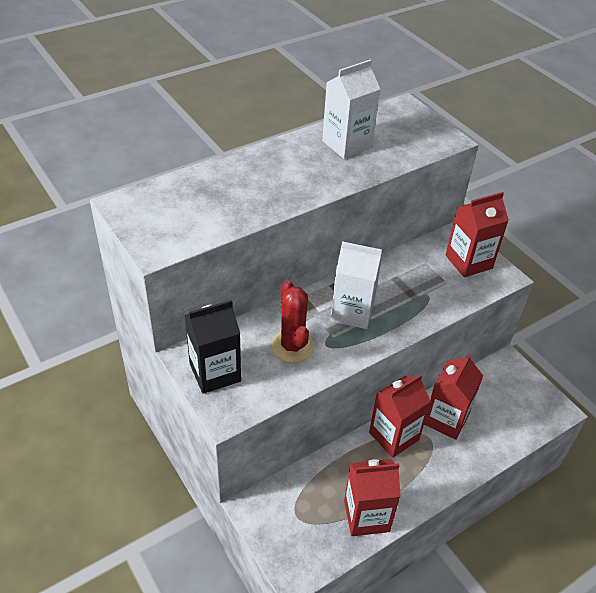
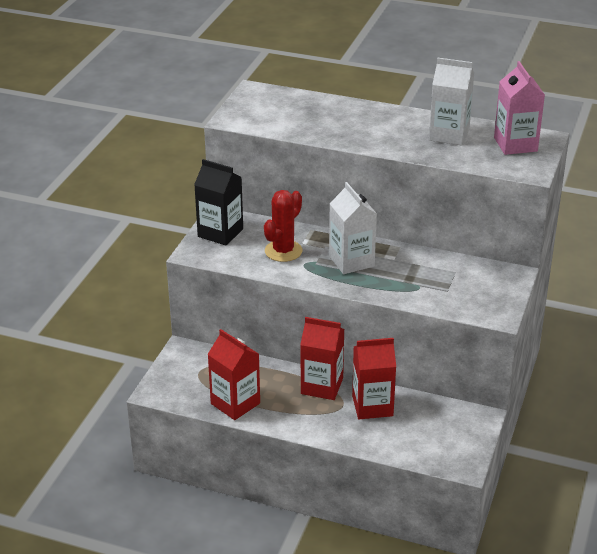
camera: 55 degrees right, 10 degrees down
(399, 123) = (515, 144): none -> pink carton
(468, 262) = (489, 292): red carton -> none

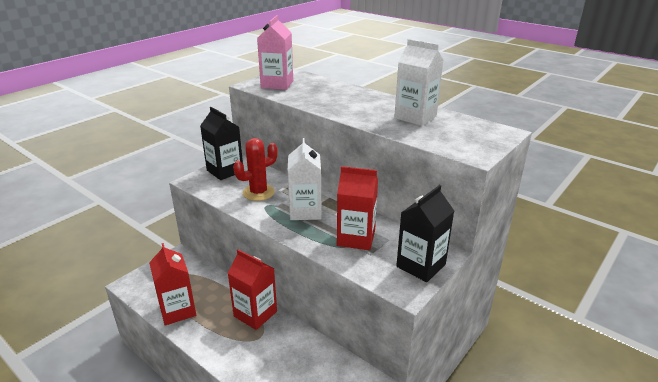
camera: 20 degrees right, 5 degrees down
(372, 406) = (284, 345): red carton -> red carton (356, 238)
(499, 290) = (421, 265): none -> black carton
(515, 144) = (472, 132): pink carton -> pink carton (277, 84)

